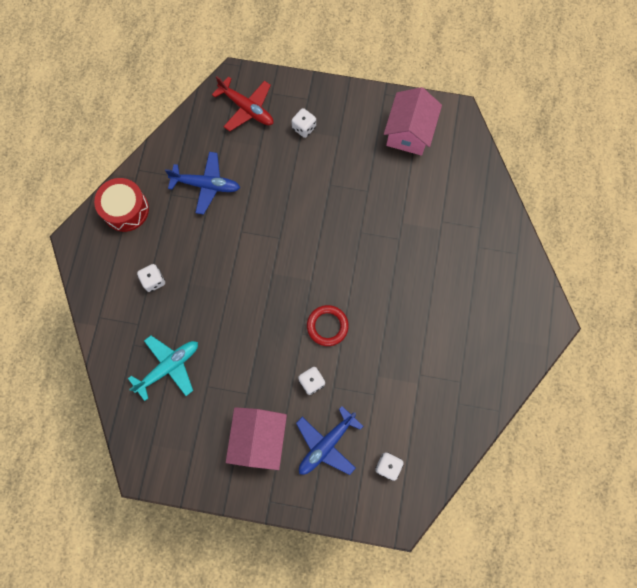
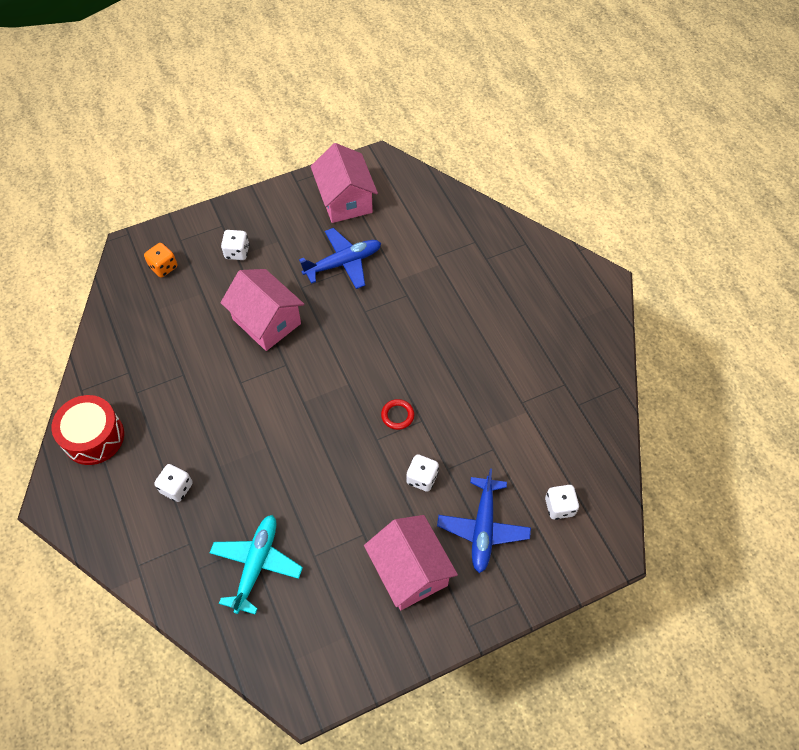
camera: 35 degrees left, 15 degrees down
(206, 185) = (170, 361): blue plane -> blue plane (343, 263)
(247, 108) = (163, 267): red plane -> orange dice
(288, 196) = (267, 321): none -> pink house
(327, 326) = (397, 415): red ring -> red ring, size x0.65

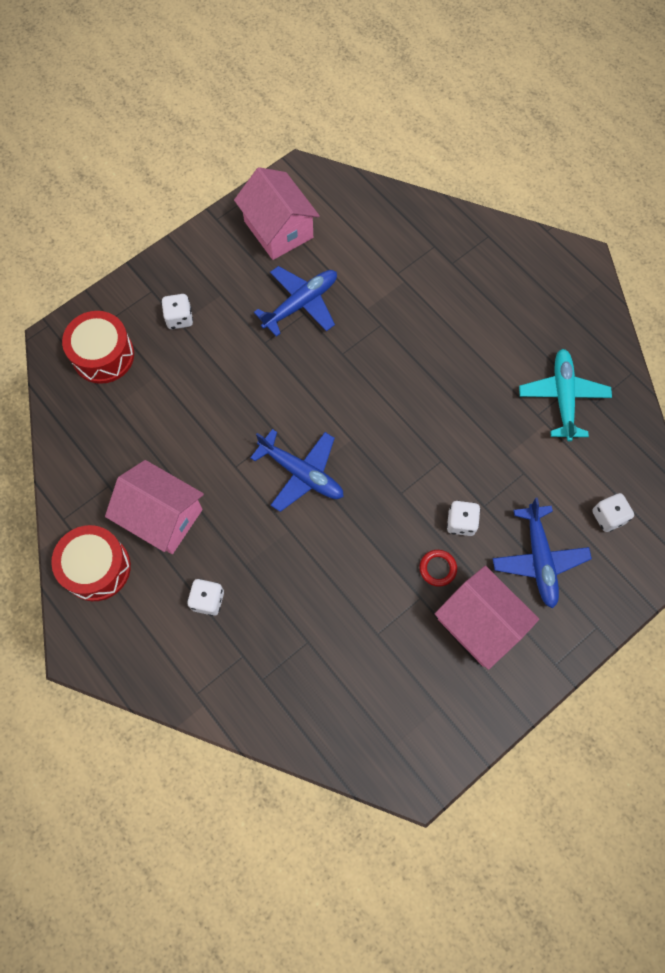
camera: 15 degrees left, 10 degrees up
(163, 267) = (103, 355): orange dice -> red drum
(256, 564) = (321, 659): turquoise plane -> turquoise plane (562, 397)
(267, 321) = (240, 391): pink house -> pink house (162, 516)
(295, 402) = (302, 473): none -> blue plane
(397, 415) = (414, 461): red ring -> red ring (437, 568)

